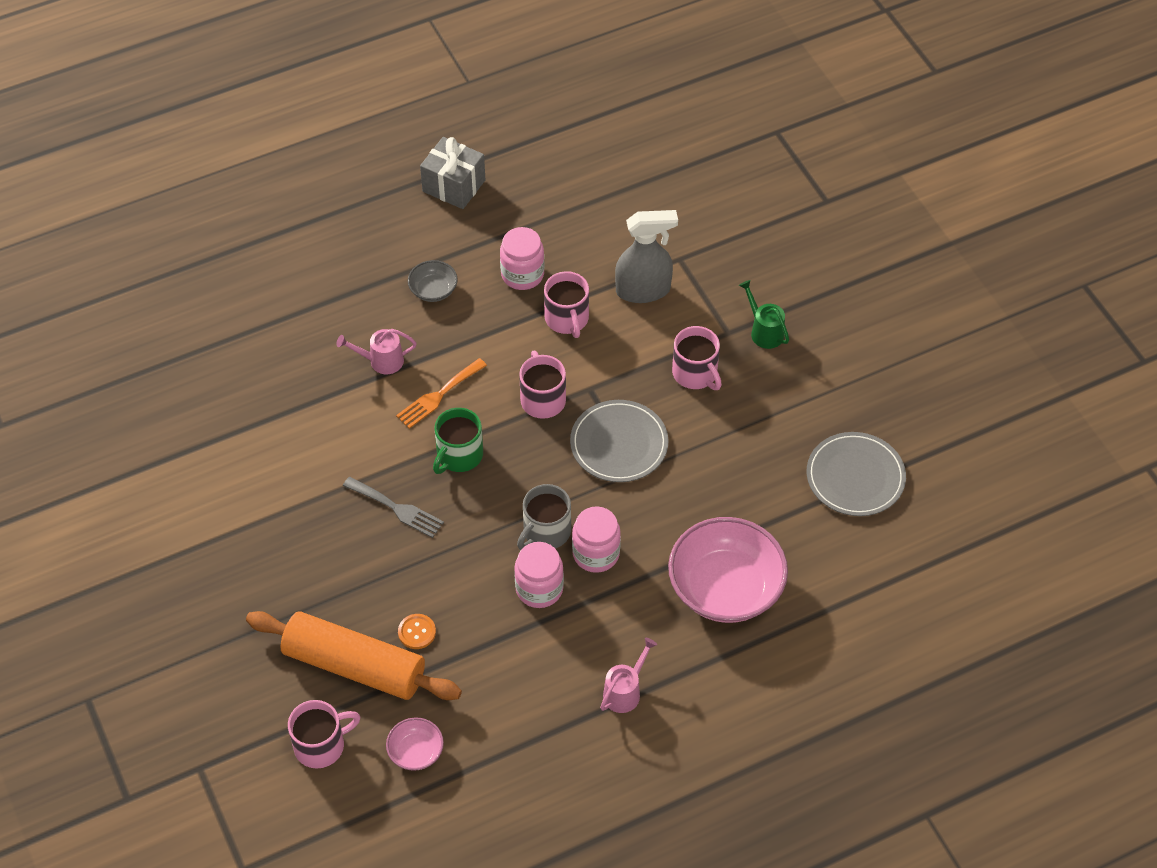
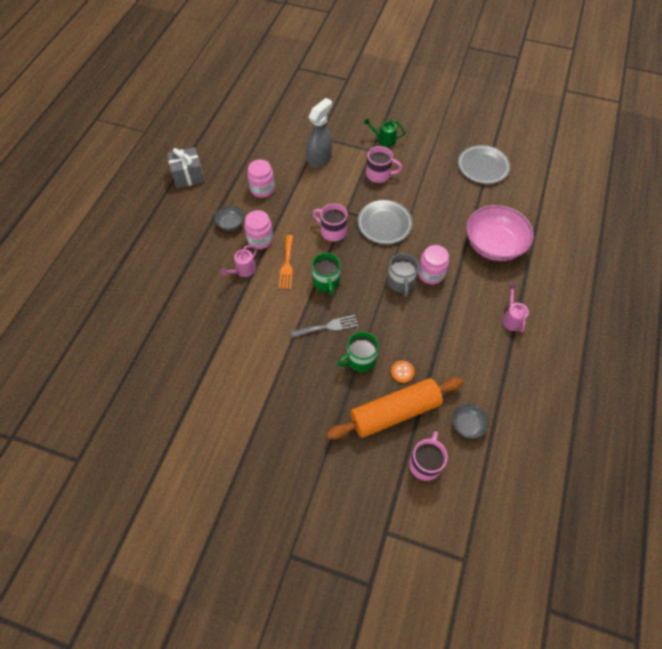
camera: 45 degrees left, 5 degrees up
(387, 576) = (360, 359): none -> green mug
(416, 752) = (467, 424): pink bowl -> grey bowl
(539, 589) = (427, 307): pink jar -> pink jar (260, 239)
(567, 319) = (303, 192): pink mug -> none

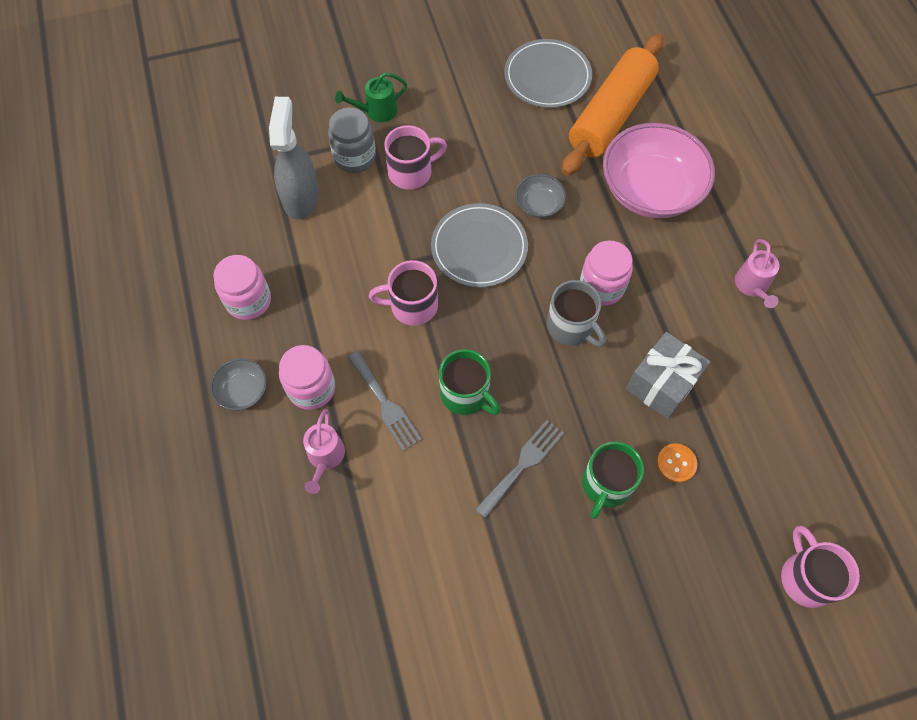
camera: 35 degrees left, 5 degrees up
(188, 176) = (103, 351): grey gift -> grey gift (661, 384)
(287, 264) = (385, 404): orange fork -> grey fork
(358, 154) = (355, 157): none -> grey jar
(394, 412) = (712, 532): orange rolling pin -> orange rolling pin (611, 115)
(467, 424) = (814, 482): grey bowl -> grey bowl (539, 205)
(511, 318) = (752, 286): pink watering can -> pink watering can turned 135 degrees counterclockwise

